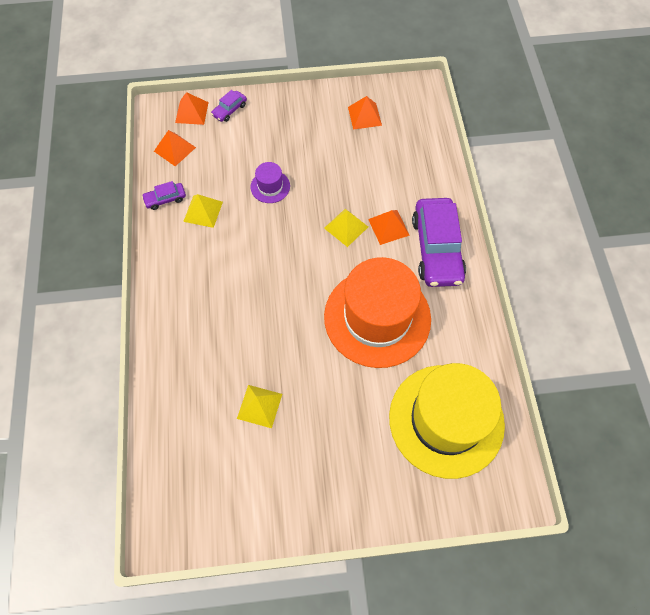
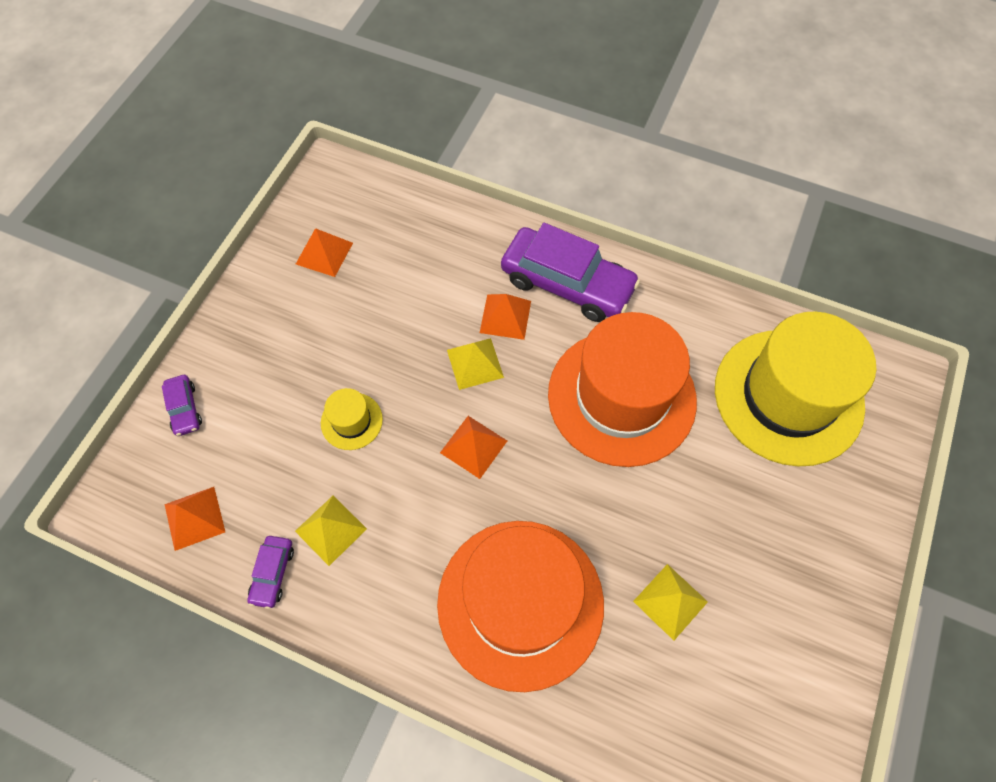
camera: 60 degrees left, 0 degrees up
(191, 112) = (147, 462): orange pyramid -> orange pyramid (473, 446)
(214, 324) = (520, 603): none -> orange hat
(270, 186) = (351, 421): purple hat -> yellow hat

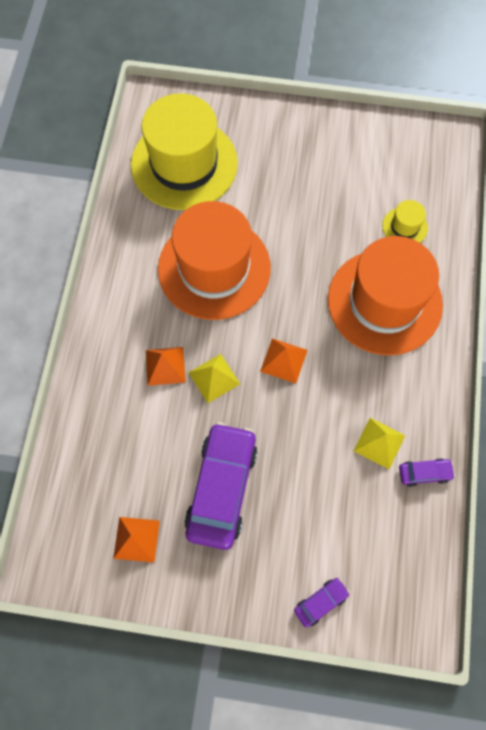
camera: 105 degrees left, 5 degrees up
(194, 518) = (406, 551): orange pyramid -> none
(351, 421) = (290, 457): yellow hat -> yellow hat (404, 227)
(567, 283) = (122, 326): purple car -> purple car (222, 488)
(670, 601) = (352, 214): yellow pyramid -> none

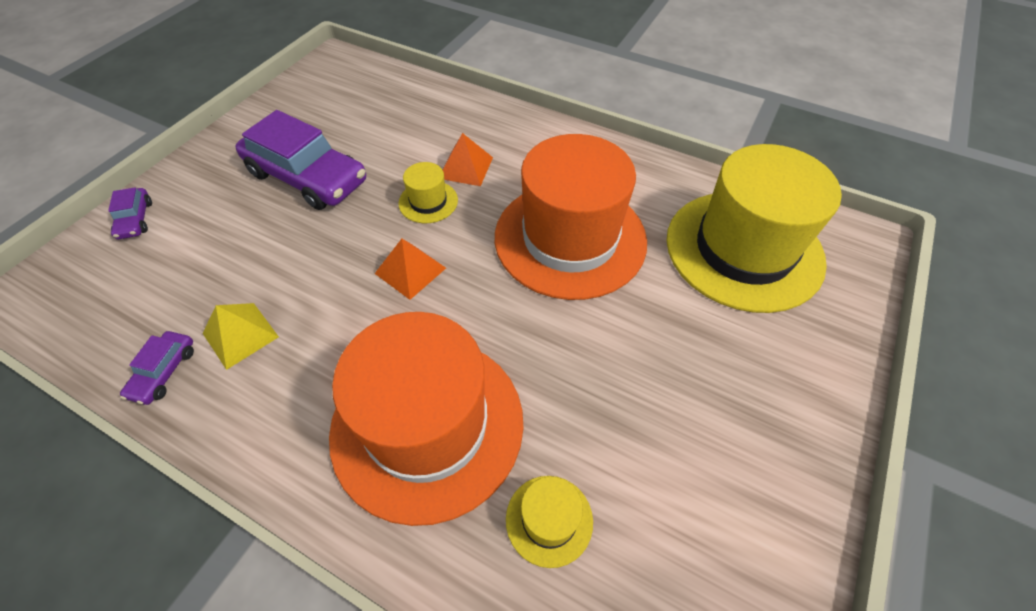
camera: 110 degrees right, 15 degrees down
(136, 539) = (310, 112): orange pyramid -> none
(214, 378) = (428, 202): yellow pyramid -> yellow hat

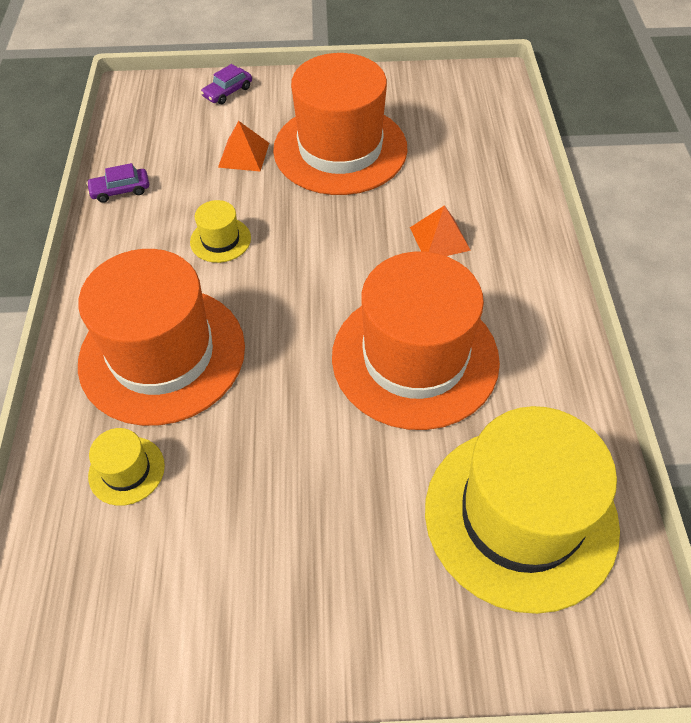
camera: 60 degrees right, 0 degrees up
(240, 335) = (171, 207): yellow pyramid -> none
(307, 177) = (340, 149): purple car -> orange hat
(410, 270) = (294, 266): orange pyramid -> orange pyramid (243, 155)
(428, 202) = (376, 236): yellow hat -> yellow hat (220, 240)

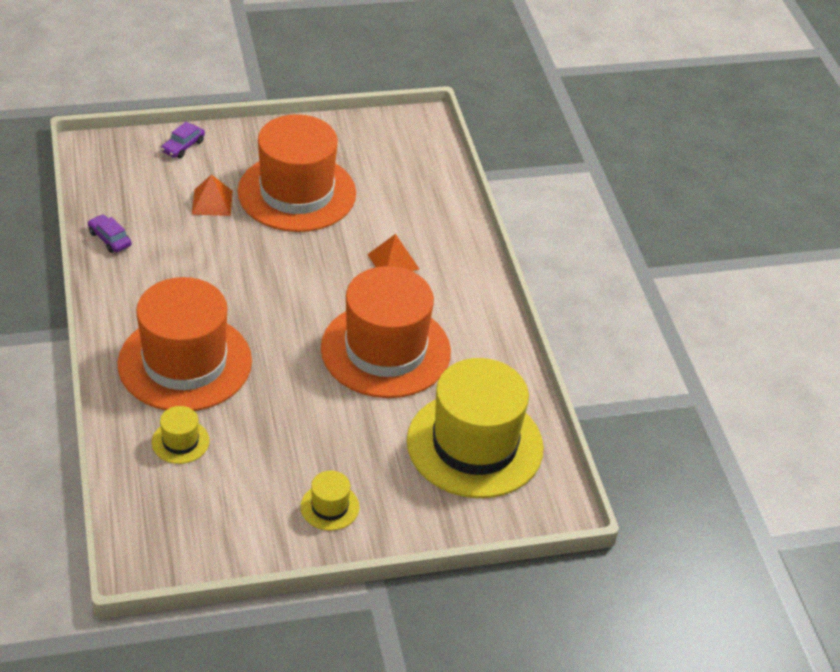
camera: 15 degrees left, 10 degrees down
(120, 190) = (110, 239): purple car -> purple car turned 75 degrees clockwise
(220, 240) = (209, 274): yellow hat -> yellow hat (329, 507)

